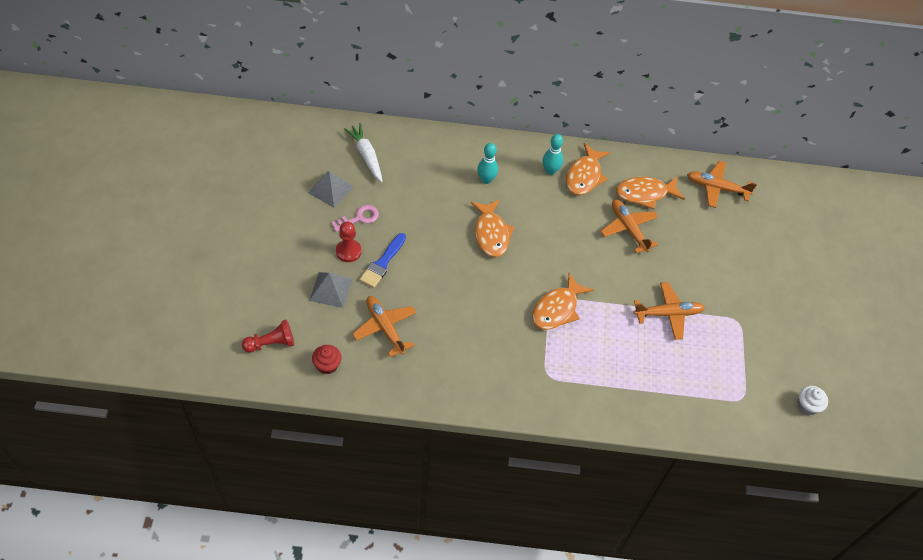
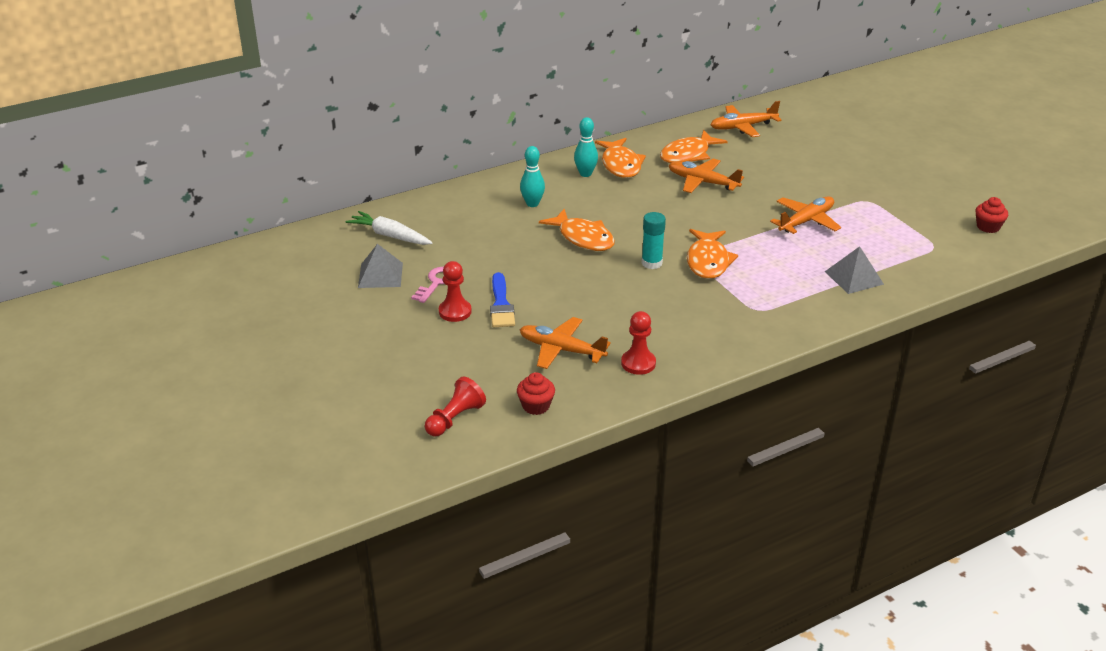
camera: 30 degrees left, 20 degrees down
(330, 289) = (470, 348): grey pyramid -> grey pyramid (853, 277)
(423, 371) = (638, 363): none -> red pawn
(516, 286) = (651, 263): none -> turquoise glue stick
(808, 406) = (988, 227): white cupcake -> red cupcake

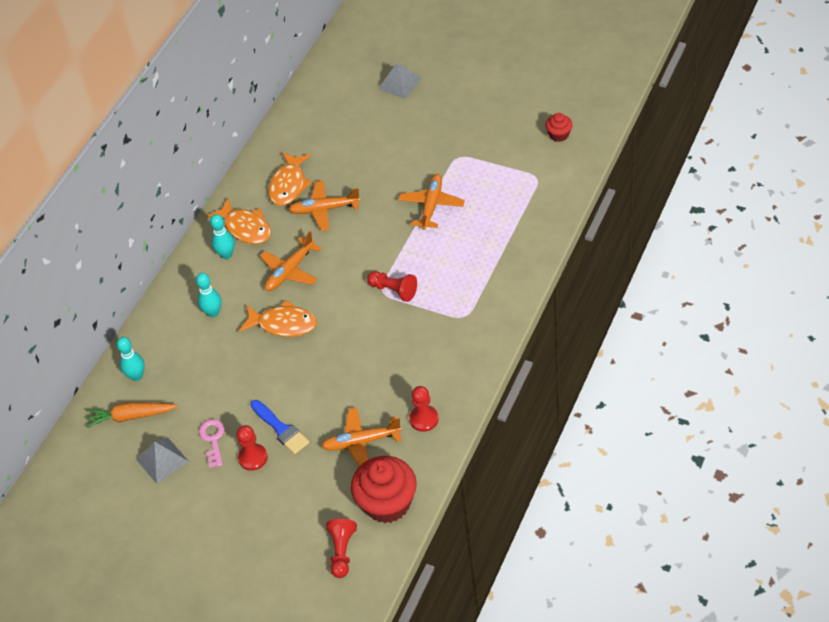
camera: 30 degrees left, 15 degrees up
(390, 236) = (131, 416): white carrot -> orange carrot
(425, 213) = (136, 376): none -> turquoise bowling pin
(536, 406) = (387, 503): red cupcake -> red cupcake, size x2.04
(651, 263) = (355, 318): turquoise glue stick -> none
(708, 261) = (394, 290): orange fish -> red pawn
(743, 127) = (306, 128): orange plane -> orange plane (290, 271)
(853, 277) = (505, 243): grey pyramid -> grey pyramid (399, 83)

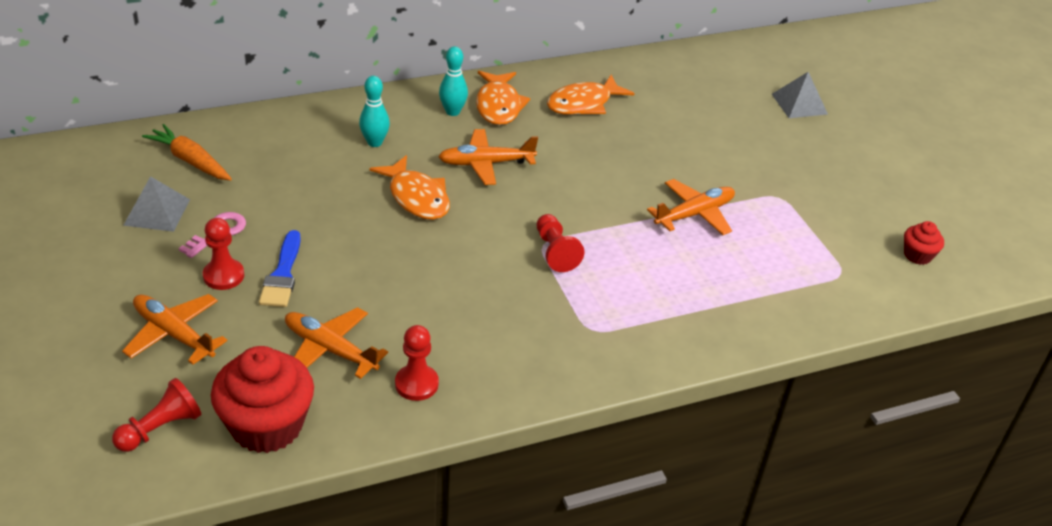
camera: 35 degrees right, 10 degrees down
(136, 376) = (243, 137): turquoise bowling pin -> none
(324, 209) = (587, 143): orange plane -> orange plane (174, 334)

